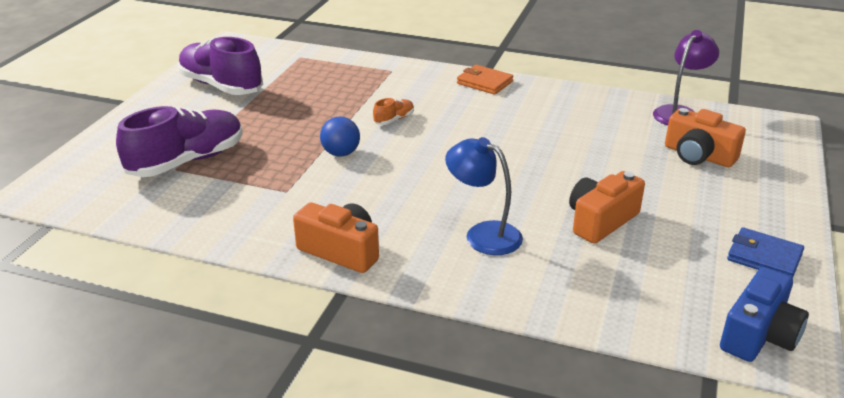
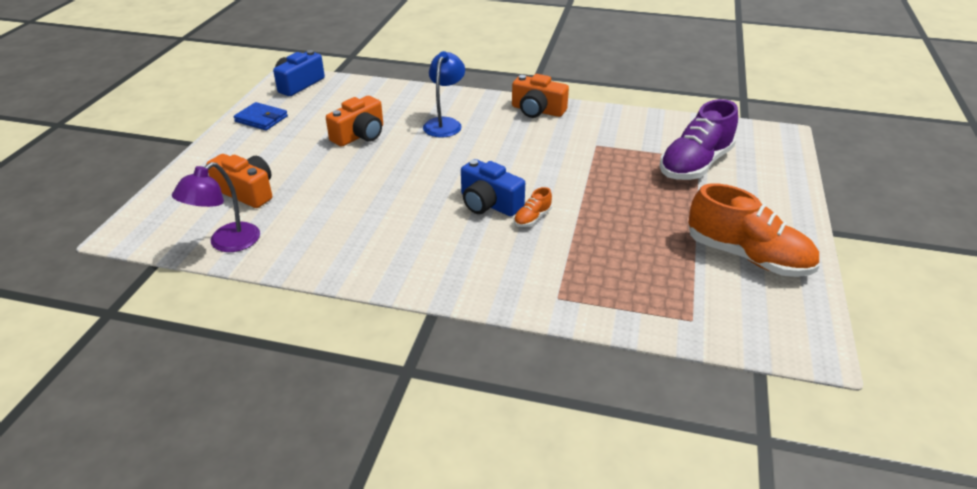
camera: 175 degrees right, 5 degrees up
(221, 86) = (747, 256): purple shoe -> orange shoe
(341, 153) = (569, 178): blue ball -> none
(434, 133) = (489, 204): none -> blue camera
(483, 234) = (445, 123): blue lamp -> blue lamp turned 105 degrees counterclockwise
(484, 82) = (437, 281): orange wallet -> none

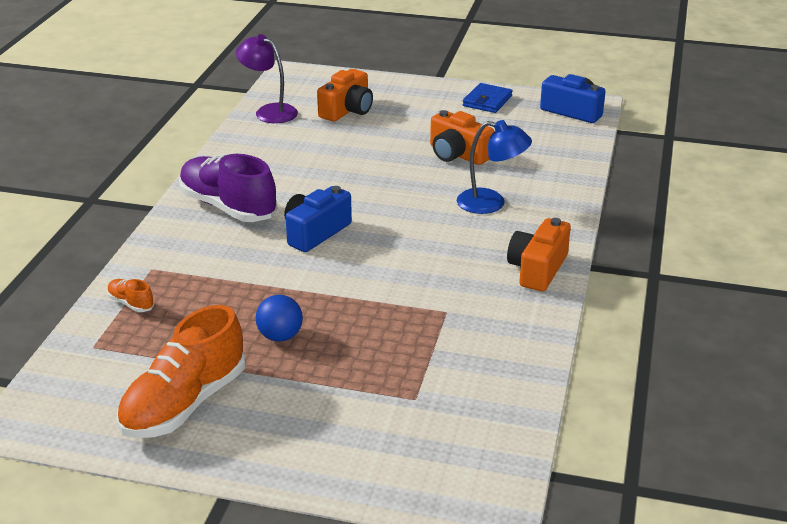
camera: 90 degrees right, 5 degrees down
(532, 218) = (285, 258): orange shoe -> orange shoe (131, 303)
(646, 215) = (280, 336): none -> blue ball
(695, 165) = (396, 392): purple shoe -> purple shoe (228, 207)

